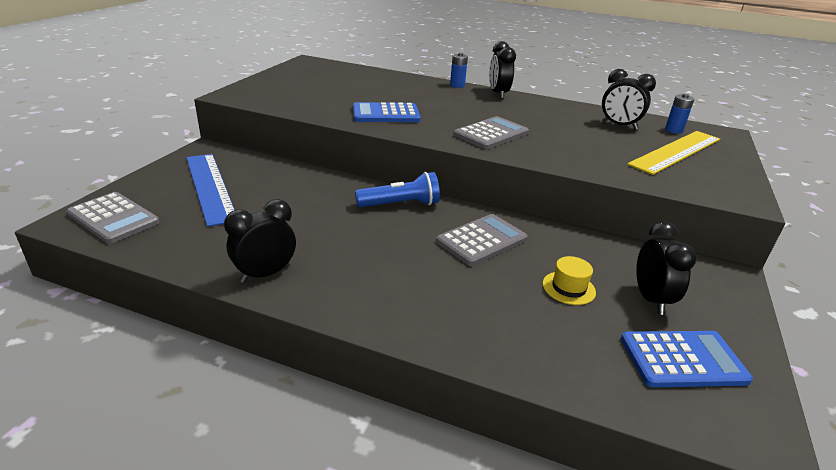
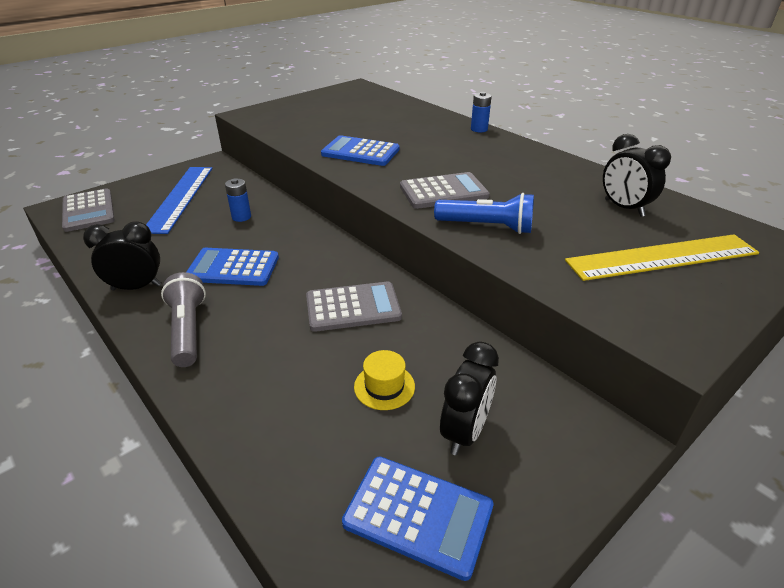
camera: 30 degrees right, 5 degrees up
(342, 235) = (233, 268): none -> blue calculator
(364, 295) = (188, 330): none -> grey flashlight
(400, 204) = (316, 250): blue flashlight -> blue flashlight (486, 226)
(498, 94) = (514, 145): black clock -> none
(673, 130) = (700, 227): blue battery -> blue battery (241, 217)

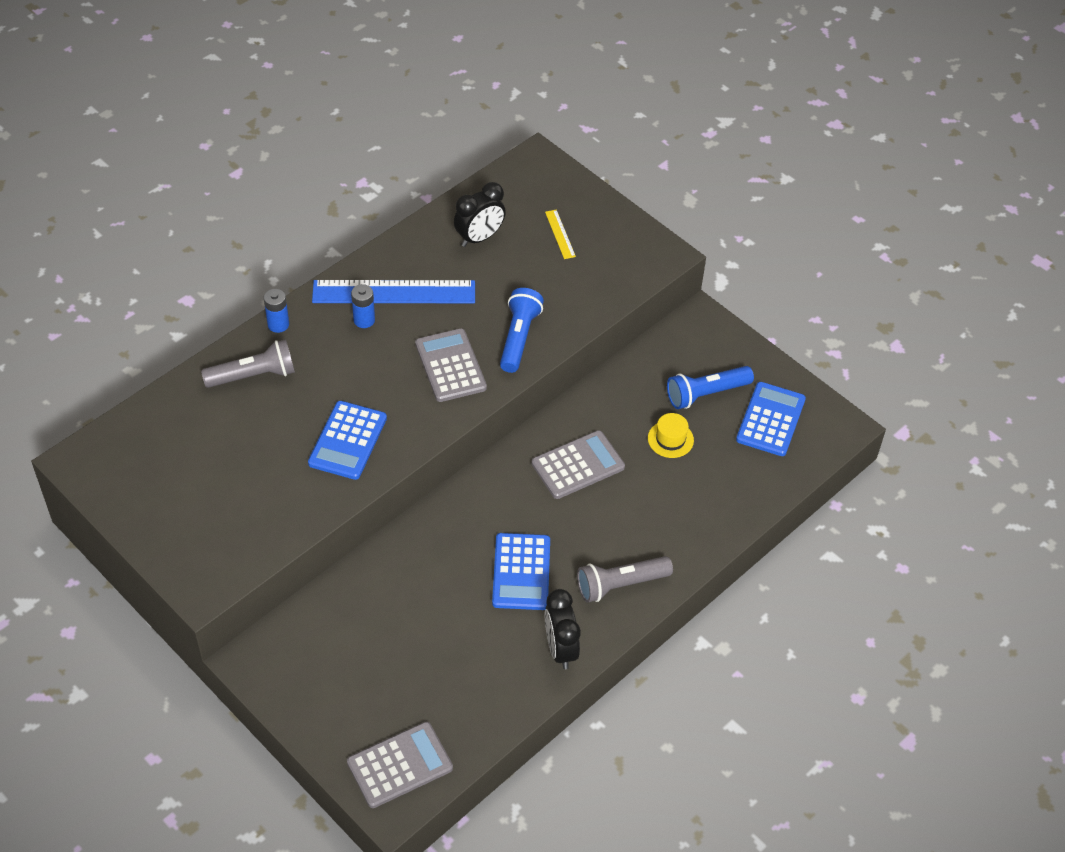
camera: 95 degrees left, 15 degrees up
(180, 198) = (364, 669): blue ruler -> blue ruler (394, 292)
(241, 217) = (414, 588): blue battery -> blue battery (364, 320)
(353, 307) = (578, 465): grey calculator -> grey calculator turned 75 degrees clockwise
(427, 123) = (253, 375): none -> grey flashlight
(464, 432) = (706, 394): black clock -> blue flashlight
(662, 257) = (560, 234): yellow ruler -> yellow ruler, size x0.43

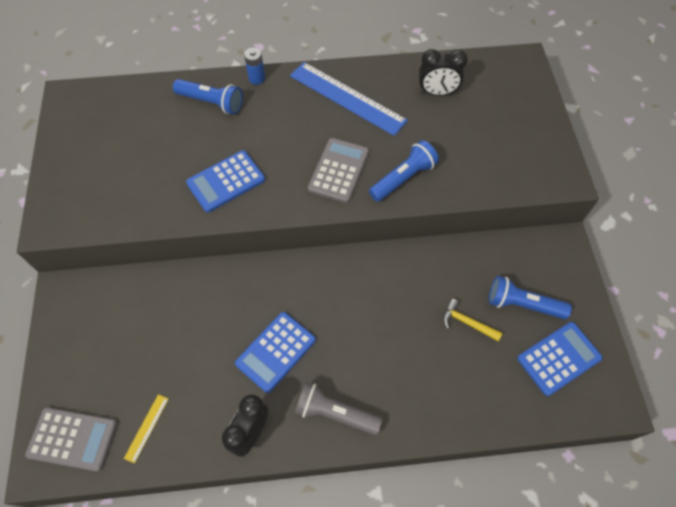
camera: 40 degrees right, 10 degrees up
(253, 375) = (211, 102): grey flashlight -> blue flashlight
(364, 320) = (311, 106): blue battery -> none
(560, 234) = (497, 120): yellow ruler -> yellow ruler (146, 428)
(578, 465) = (382, 297): grey calculator -> none
(670, 439) = (466, 322): yellow hat -> yellow hammer

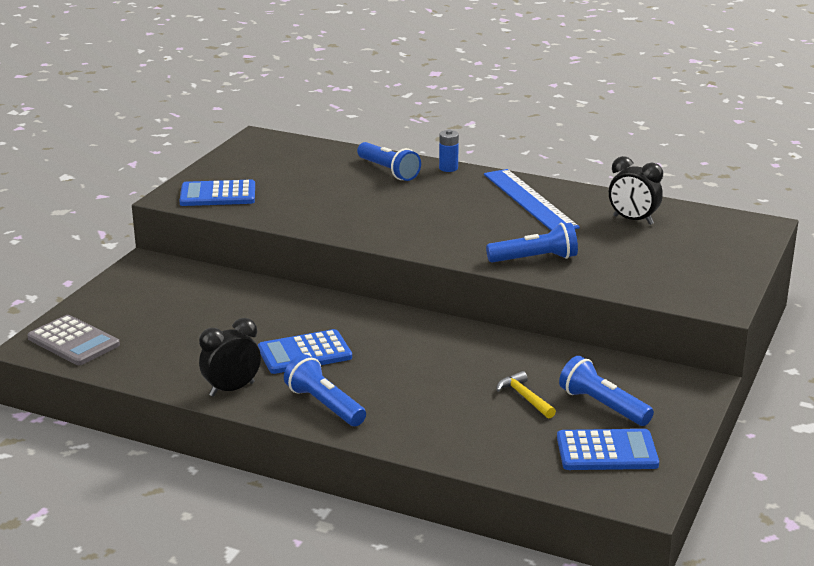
camera: 30 degrees right, 35 degrees down
(146, 428) = (141, 356): yellow ruler -> none
(226, 181) = (353, 216): blue calculator -> blue calculator (218, 195)
(335, 413) = (324, 405): grey flashlight -> blue flashlight
(338, 170) = (472, 238): grey calculator -> none

